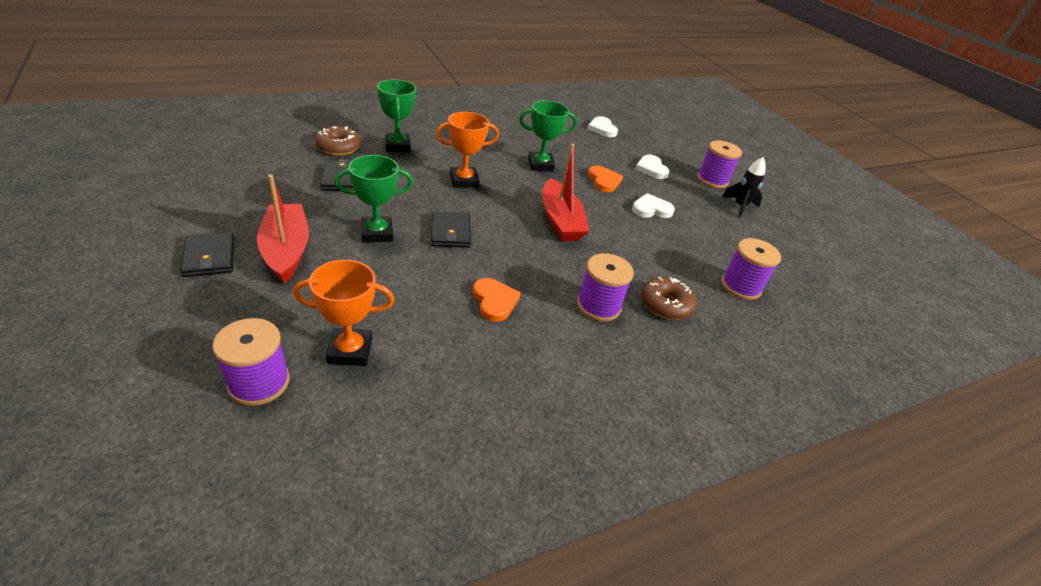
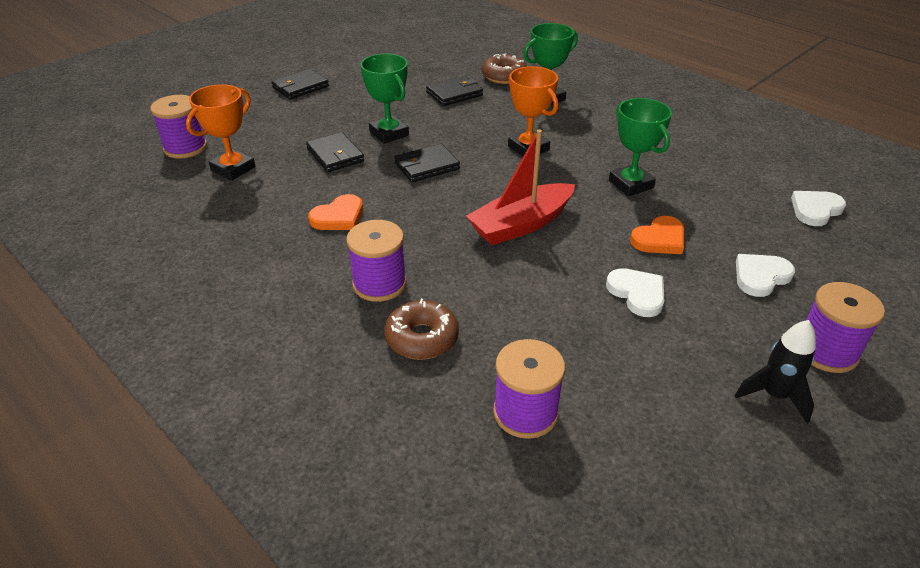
camera: 75 degrees right, 0 degrees up
(286, 250) = (331, 108): red boat -> none
(350, 351) = (233, 169): orange trophy -> orange trophy turned 60 degrees clockwise
(387, 274) = (335, 155): none -> black wallet

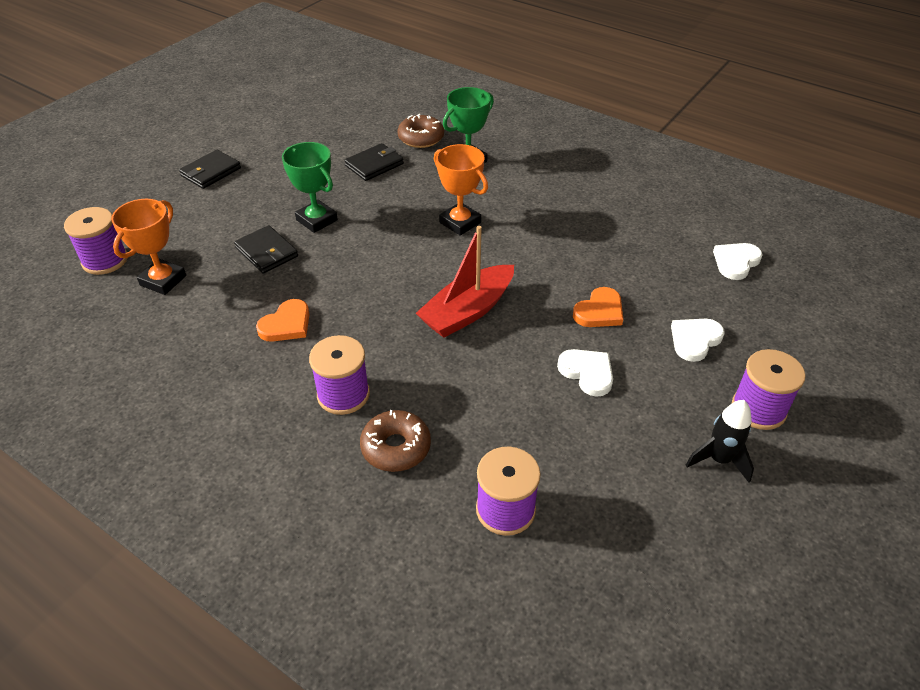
camera: 10 degrees left, 5 degrees up
(427, 166) = (363, 255): black wallet -> none
(631, 184) = (564, 253): green trophy -> none

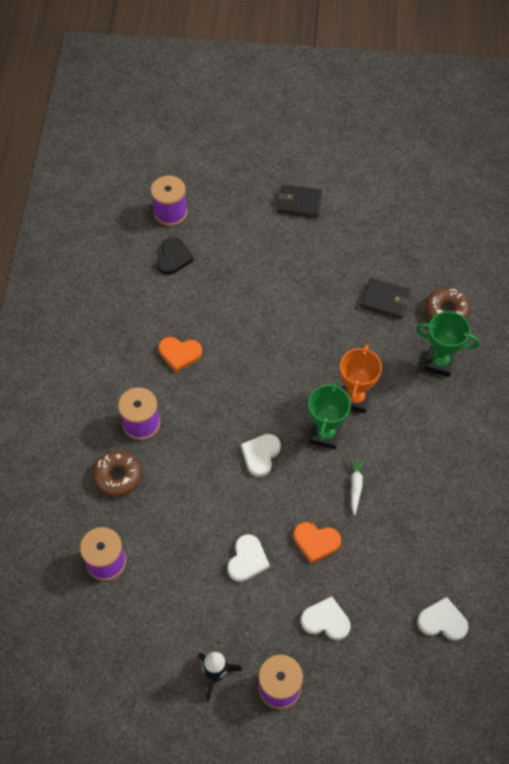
camera: 60 degrees right, 15 degrees up
(163, 280) = (173, 258): orange trophy -> black heart
(267, 252) = (239, 297): black wallet -> none
(316, 220) = (293, 304): green trophy -> green trophy (325, 434)
(468, 311) = (260, 455): red boat -> white heart
(555, 259) = (355, 486): none -> white carrot

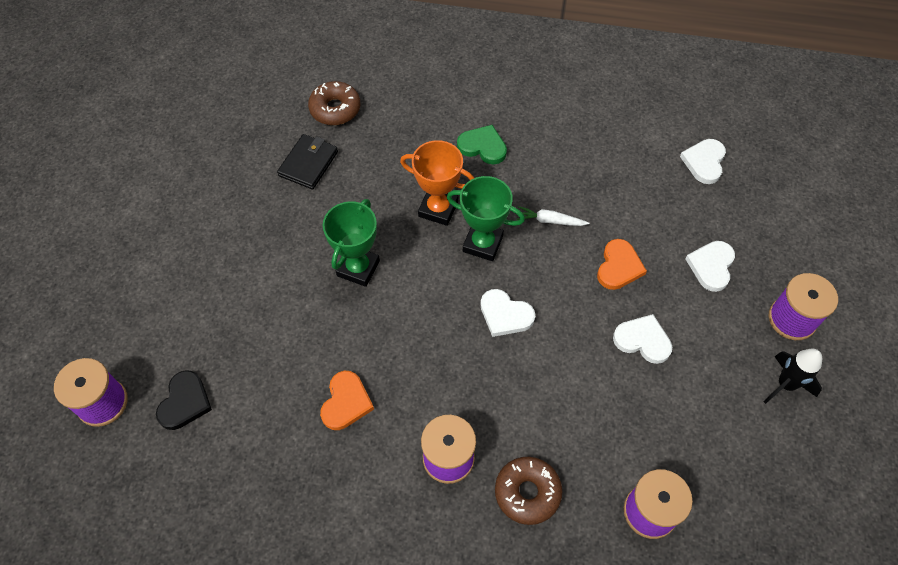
camera: 85 degrees left, 0 degrees up
(173, 258) = (185, 402): black heart -> black heart turned 90 degrees clockwise
(299, 203) = (137, 238): black wallet -> none
(426, 428) = (483, 146): none -> green heart
(439, 362) = (401, 124): green trophy -> green trophy (358, 268)

